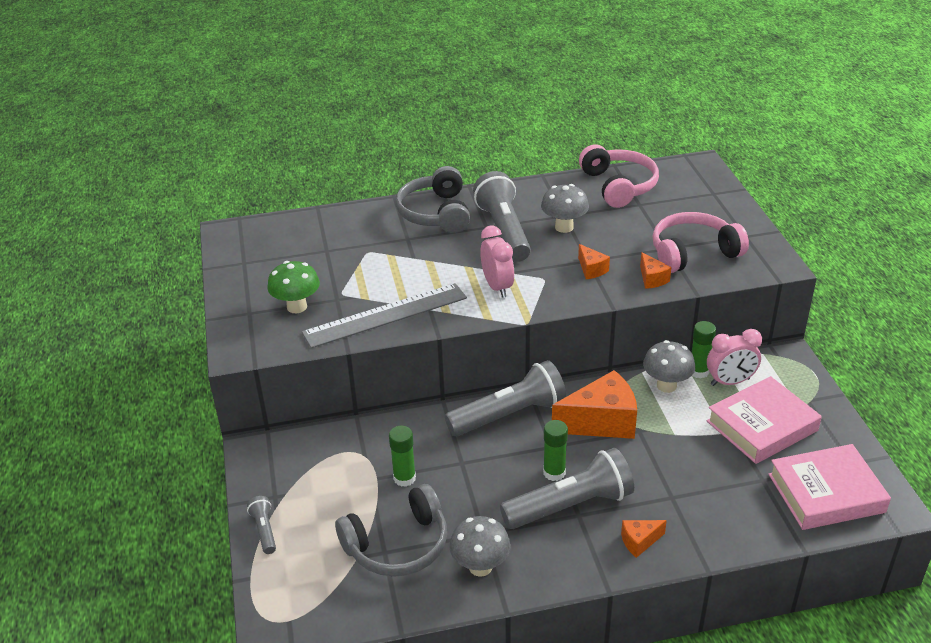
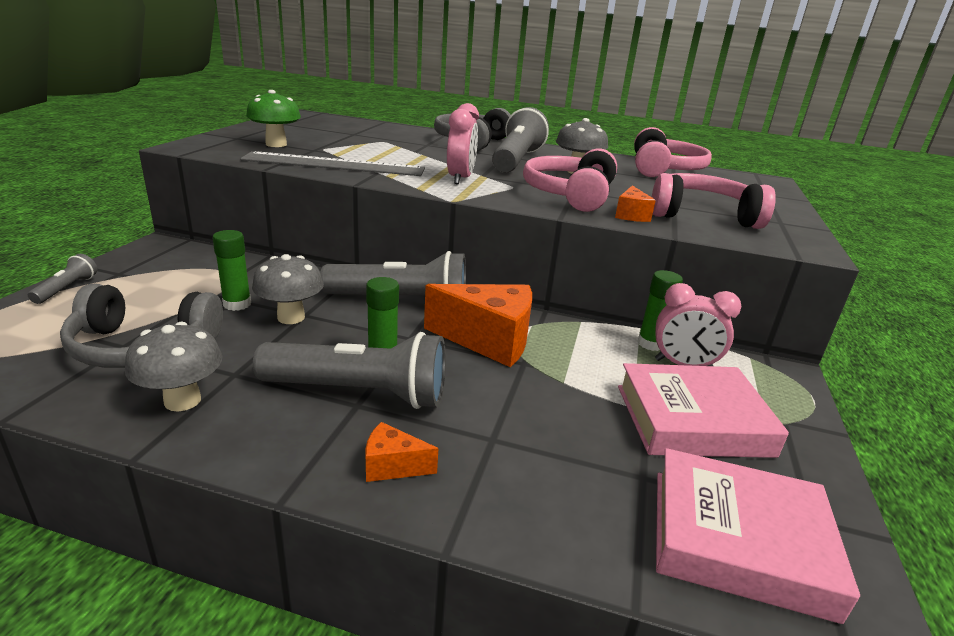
camera: 25 degrees right, 10 degrees down
(591, 269) = (570, 195): orange cheese -> pink headphones
(666, 385) = (598, 341): grey mushroom -> grey mushroom (291, 317)

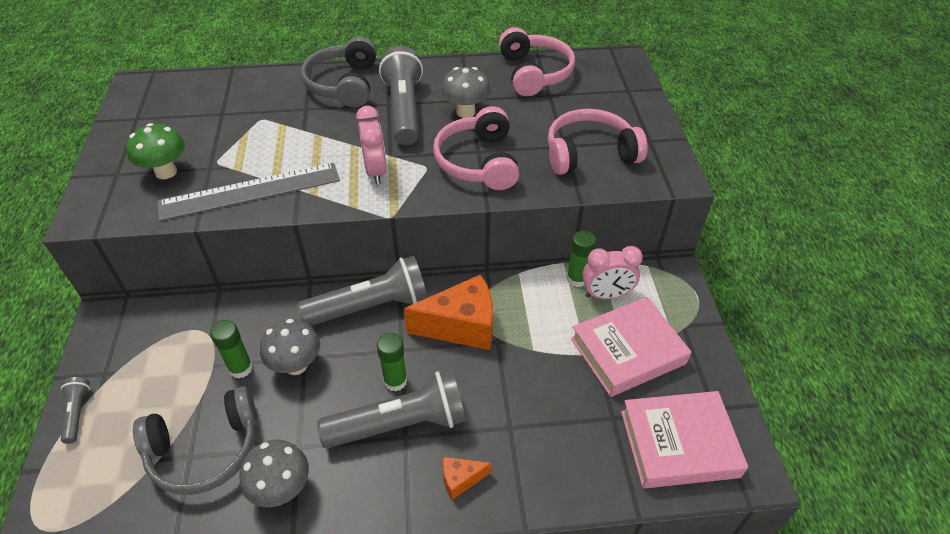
camera: 20 degrees left, 20 degrees up
(631, 215) = (538, 179): orange cheese -> none

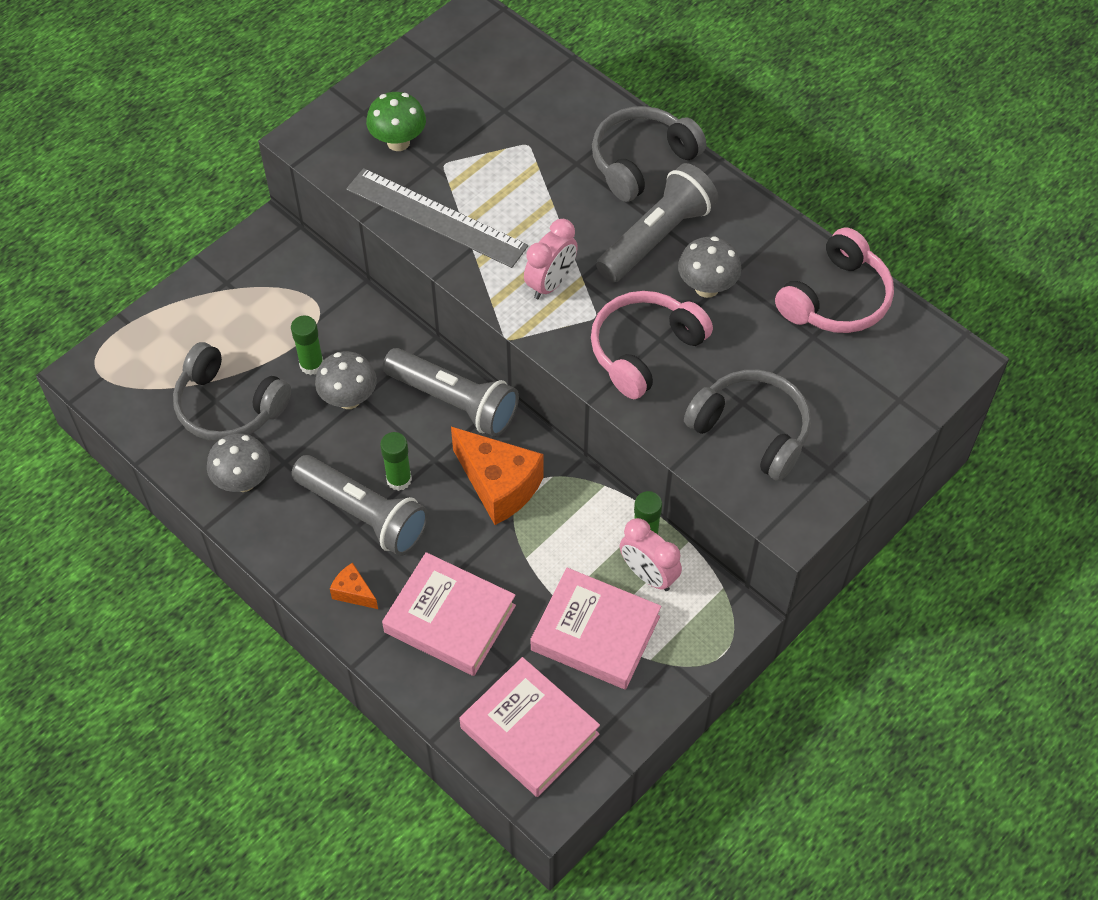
camera: 50 degrees right, 10 degrees up
(77, 413) = (184, 300): grey flashlight -> none
(542, 429) = (450, 619): none -> pink book
(589, 154) = (751, 431): pink headphones -> grey headphones

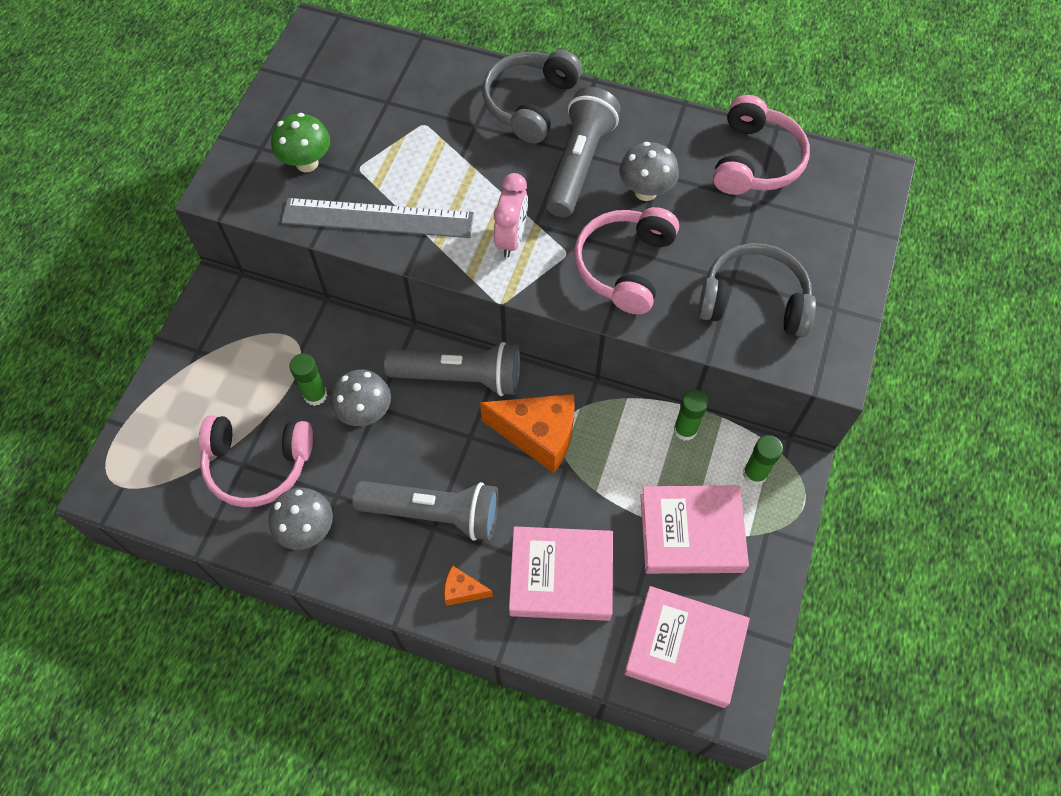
camera: 25 degrees left, 5 degrees up
(229, 406) = (258, 464): grey headphones -> pink headphones
(399, 479) = (448, 468): green glue stick -> green glue stick (754, 473)
(648, 575) = (706, 461): pink clock -> none

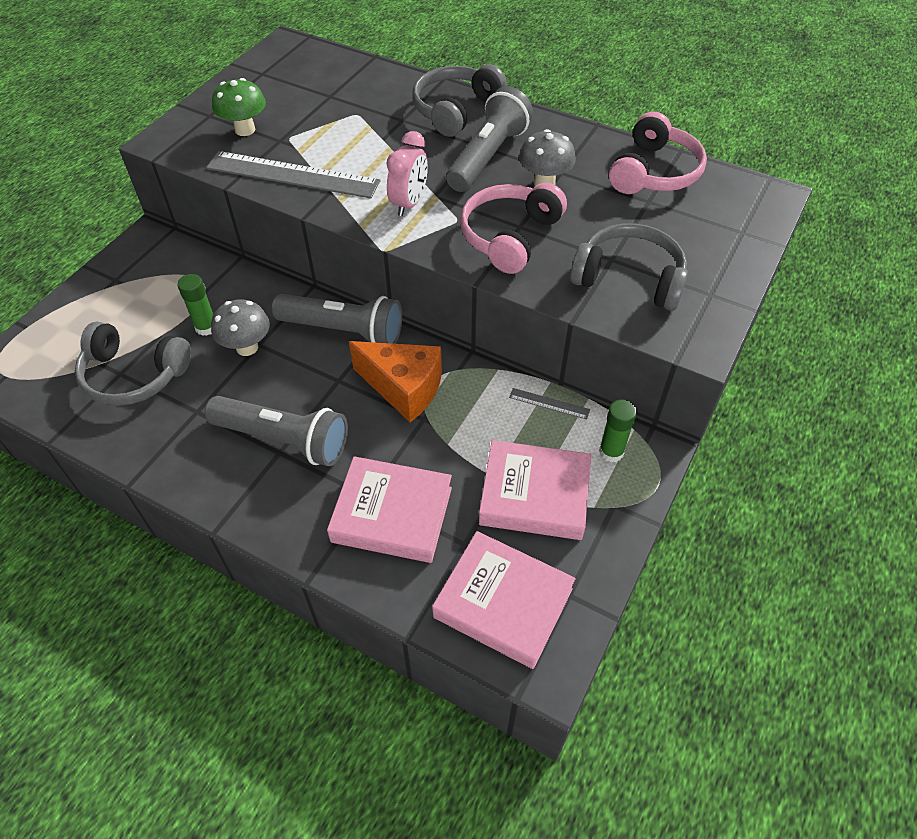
camera: 10 degrees right, 10 degrees down
(258, 464) = (134, 375): pink headphones -> grey headphones
(307, 529) = (159, 436): grey mushroom -> none
(463, 590) = (290, 512): orange cheese -> none
(685, 430) = (549, 404): green glue stick -> grey ruler

